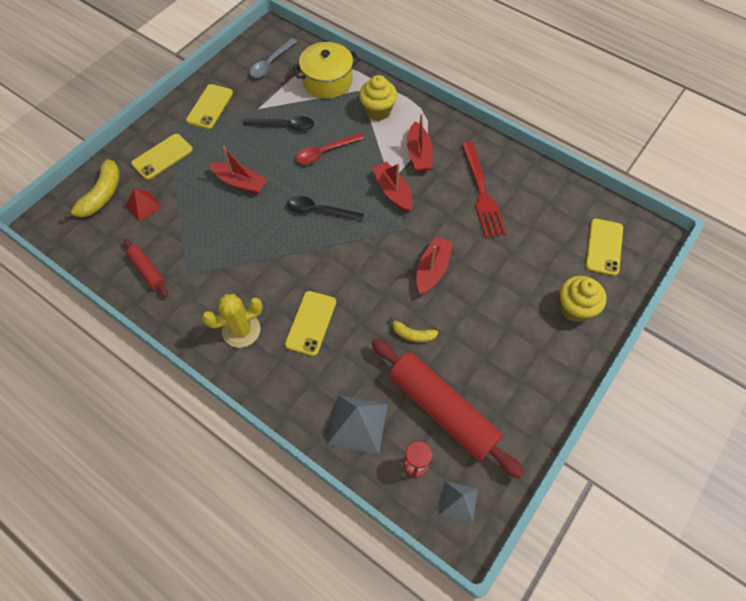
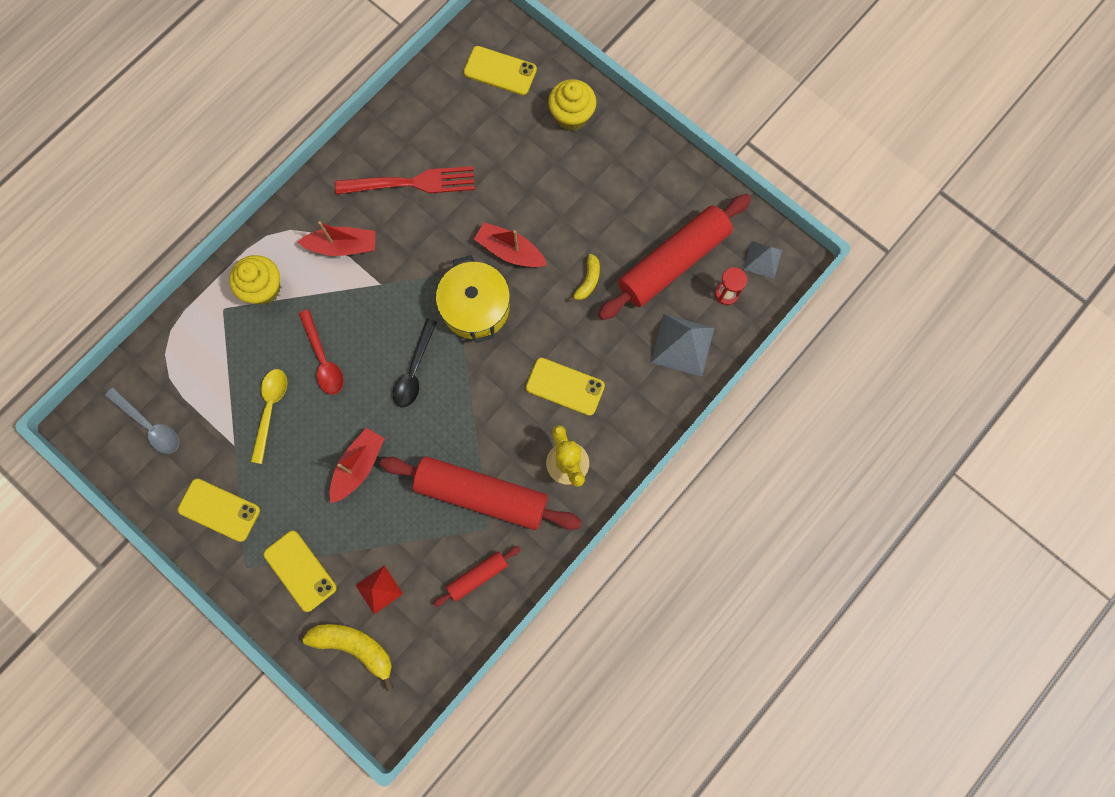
camera: 85 degrees left, 15 degrees up
(215, 267) = (481, 495): none -> red rolling pin
(284, 126) = (270, 409): black spoon -> yellow spoon
(327, 81) = (198, 349): yellow pot -> yellow pot (475, 307)
(392, 191) = (396, 283): red boat -> none

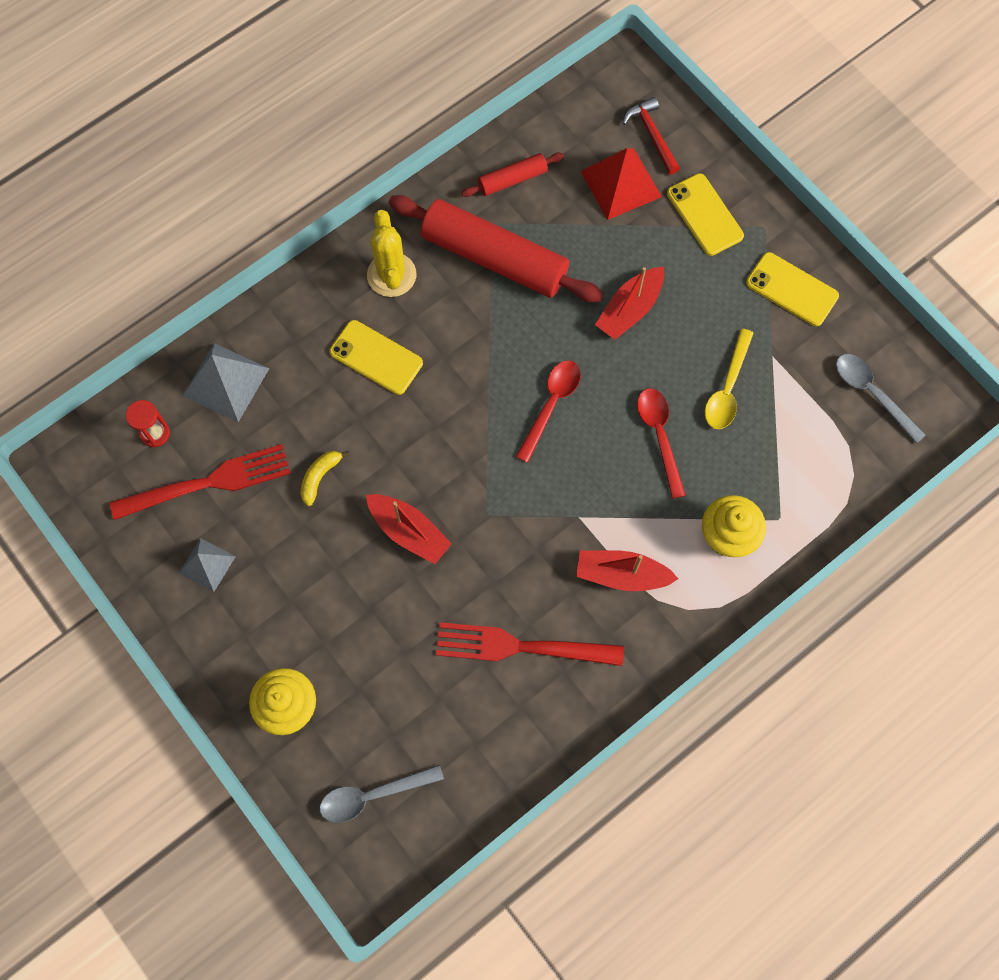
camera: 170 degrees left, 5 degrees down
(355, 647) = (652, 135): yellow banana -> red hammer
(379, 589) = (620, 184): red pyramid -> red pyramid, size x1.61
(414, 370) = (551, 405): black spoon -> red spoon
(475, 307) = (465, 468): yellow pot -> none
(500, 71) = (372, 795): yellow phone -> grey spoon
(673, 262) = (208, 483): red rolling pin -> red fork
(762, 259) = (97, 467): grey pyramid -> grey pyramid (207, 564)

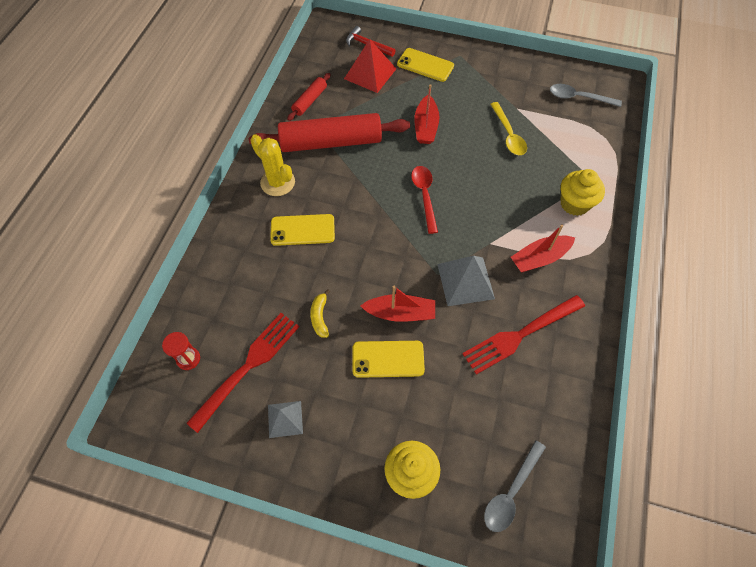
camera: 35 degrees left, 10 degrees down
(226, 382) = (216, 299): grey pyramid -> grey pyramid (465, 281)
(659, 436) = (495, 177): red spoon -> none
(791, 289) = (498, 74): yellow phone -> yellow phone (388, 359)

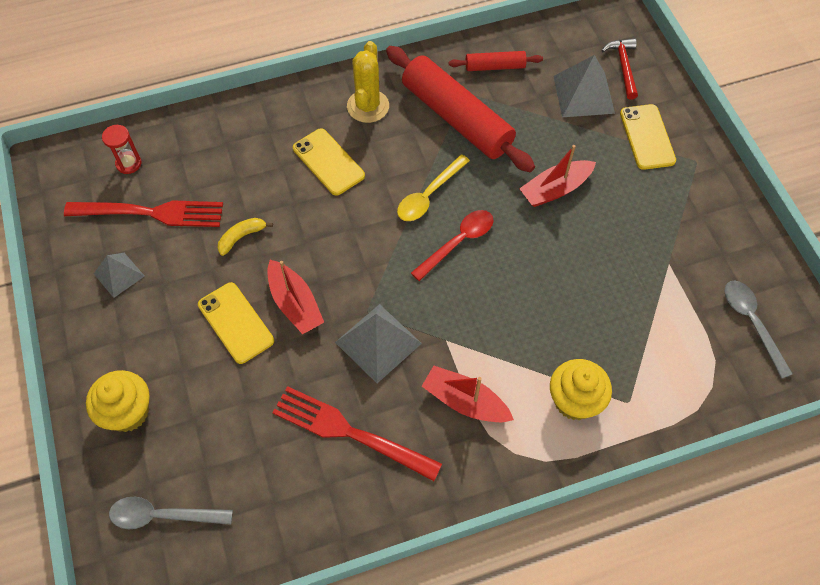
camera: 55 degrees right, 0 degrees up
(370, 73) = (583, 94): red pyramid -> grey pyramid
(508, 135) = (618, 277): yellow spoon -> yellow spoon (429, 195)

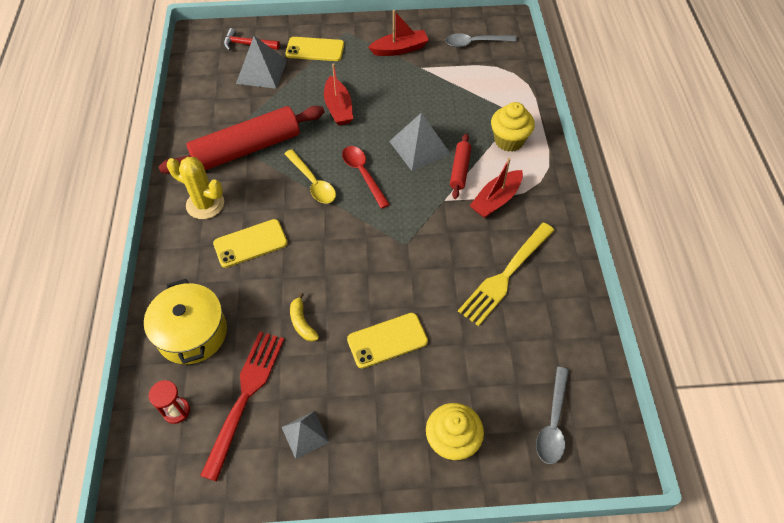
camera: 75 degrees left, 5 degrees down
(211, 148) = (192, 333): none -> yellow pot
(295, 304) = (382, 293): red boat -> red boat (400, 49)
(350, 432) = (505, 275): red fork -> yellow fork
(378, 342) = (434, 242): grey pyramid -> grey pyramid (419, 147)
(495, 67) = (208, 114): red rolling pin -> red rolling pin (460, 170)

